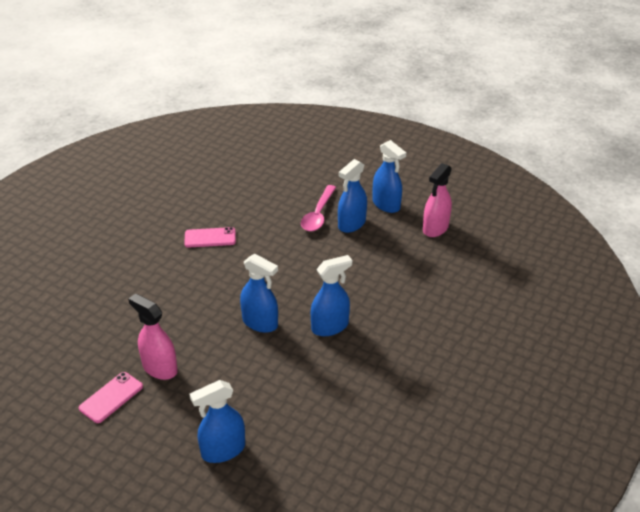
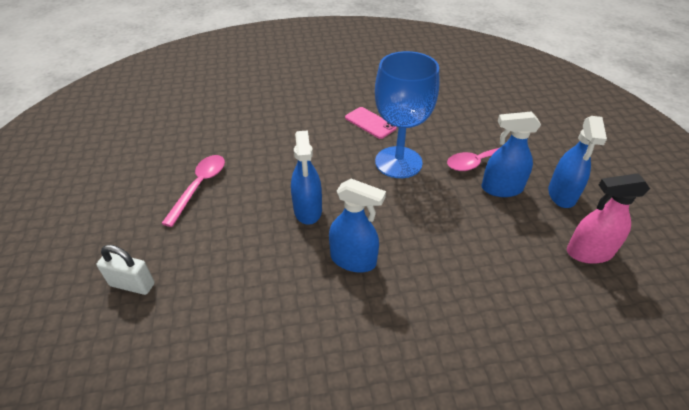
camera: 50 degrees right, 5 degrees up
(111, 397) = (147, 181): pink phone -> none
(159, 368) = (200, 186): pink spray bottle -> pink spoon
(223, 450) = (132, 284): blue spray bottle -> white padlock
(270, 251) = (398, 162): none -> blue goblet

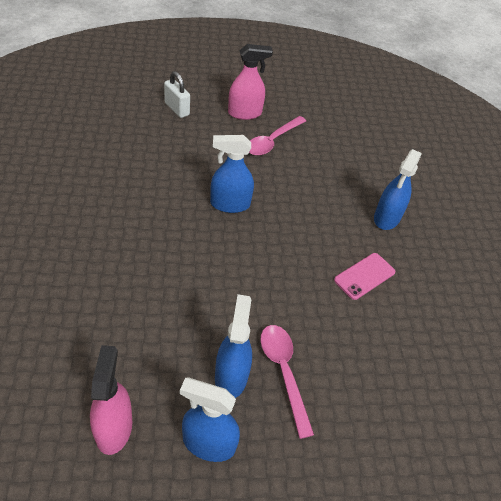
camera: 90 degrees right, 5 degrees up
(132, 284) = (177, 109): white padlock -> white padlock turned 60 degrees counterclockwise
(145, 214) = (245, 113): none -> pink spray bottle
(200, 186) = (272, 141): pink spoon -> pink spoon turned 105 degrees clockwise
(353, 260) = (163, 225): blue spray bottle -> blue spray bottle (386, 218)
(398, 162) = (290, 287): blue goblet -> none

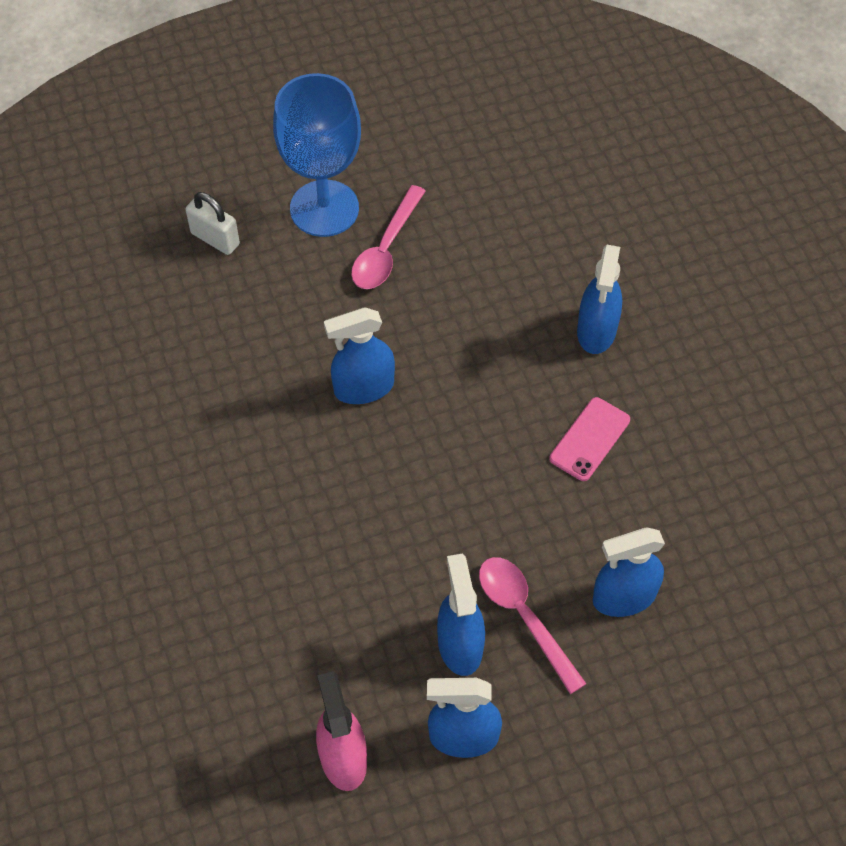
camera: 10 degrees left, 10 degrees up
(245, 113) = (324, 208): pink spray bottle -> blue goblet
(359, 382) = (623, 597): none -> blue spray bottle

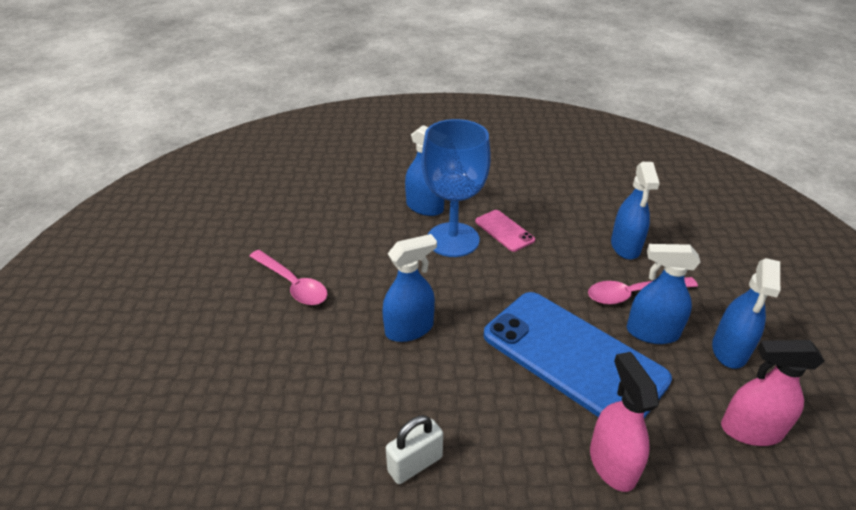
camera: 70 degrees left, 20 degrees down
(215, 239) = (198, 389): white padlock -> white padlock (415, 464)
(252, 621) = (612, 463): none -> pink spray bottle
(324, 208) = (228, 309): blue goblet -> blue goblet (453, 240)
(363, 388) = (409, 329): blue spray bottle -> blue spray bottle turned 120 degrees counterclockwise
(384, 562) = (573, 357): none -> blue phone

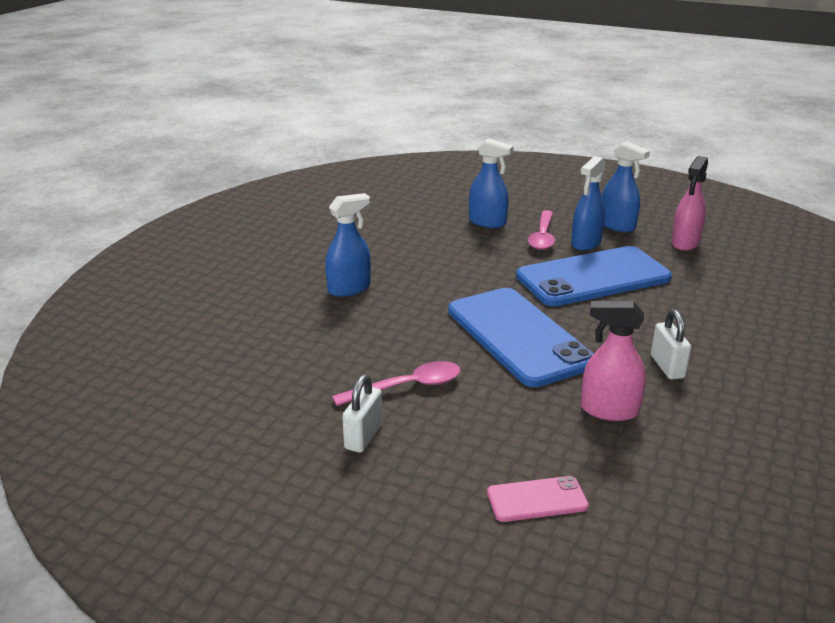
camera: 65 degrees left, 10 degrees down
(218, 282) = (363, 436): none -> white padlock
(409, 329) = (518, 336): blue spray bottle -> blue phone
(453, 240) = (413, 287): blue goblet -> none
(504, 230) = (422, 261): pink phone -> pink phone (537, 499)
(612, 463) = (694, 293): pink spray bottle -> pink spray bottle (609, 410)

